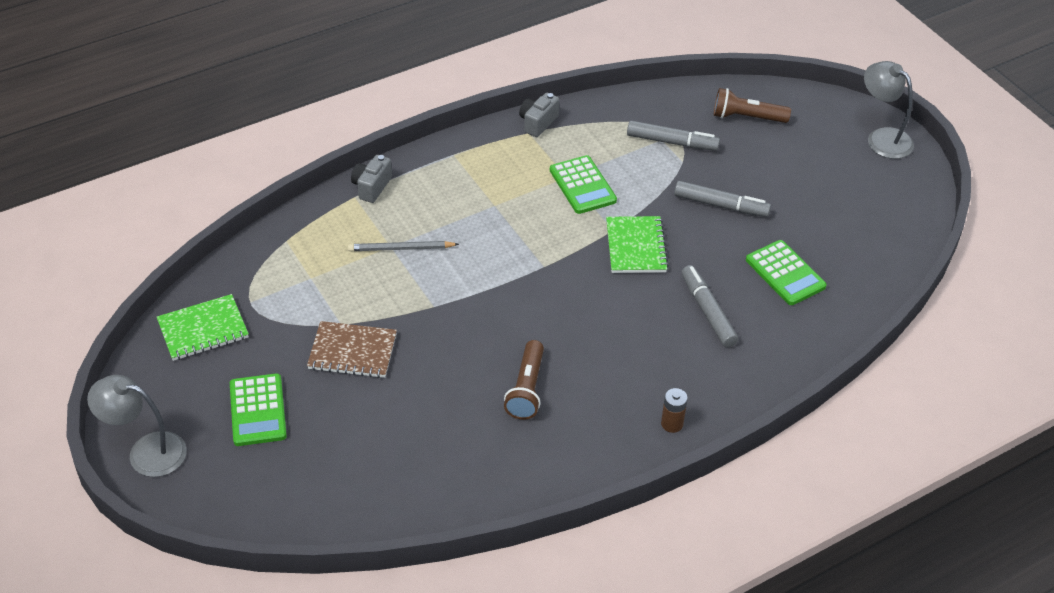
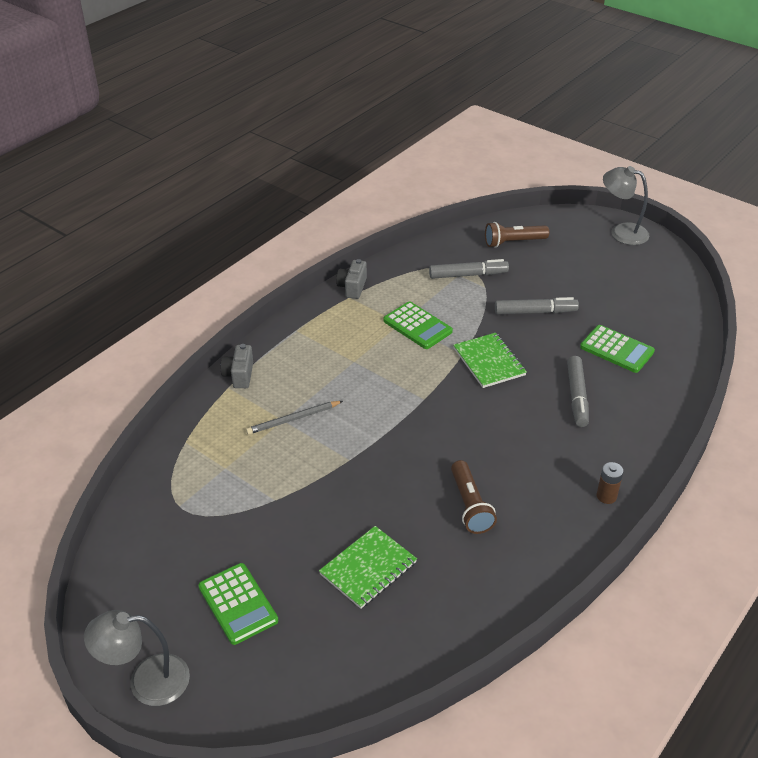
camera: 20 degrees left, 5 degrees down
(203, 329) = (146, 545): green notebook -> green notebook (368, 568)
(352, 351) = (298, 521): brown notebook -> none
(707, 311) = (577, 396): grey marker -> grey marker turned 135 degrees counterclockwise

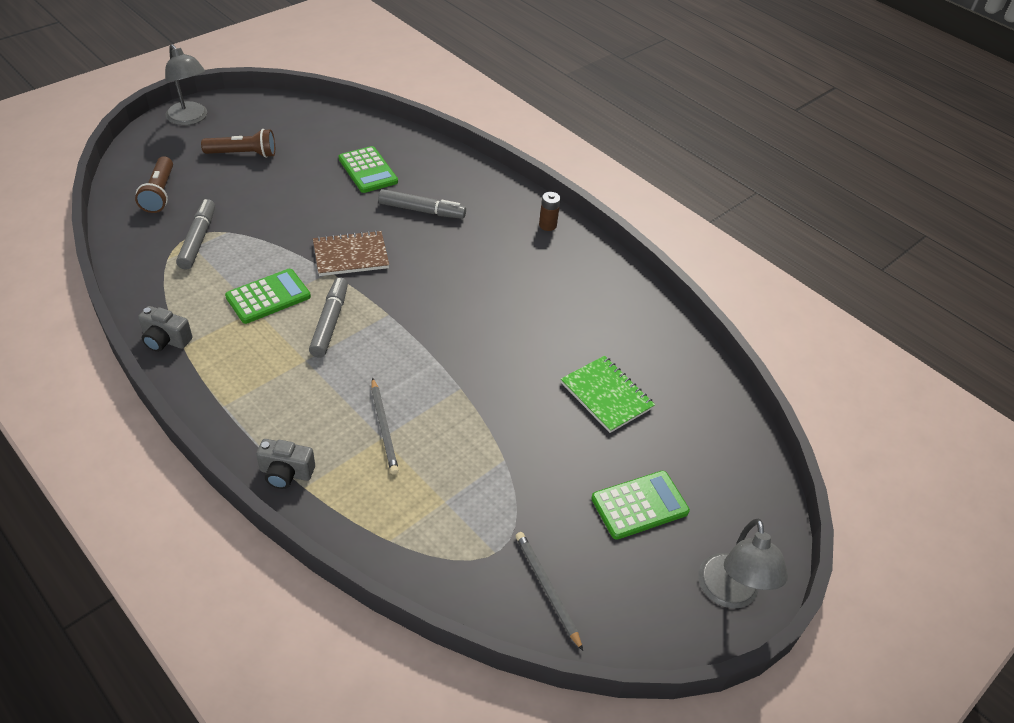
camera: 85 degrees left, 5 degrees up
(146, 543) = (547, 589): none -> grey pencil
(470, 506) = (542, 310): brown flashlight -> brown flashlight (243, 154)
(489, 362) = (351, 255): green notebook -> brown notebook
(535, 312) = (288, 206): grey marker -> grey marker (330, 322)
(616, 349) = (368, 170): green calculator -> green calculator turned 105 degrees clockwise
(621, 232) = (190, 119): grey lamp -> grey lamp turned 75 degrees counterclockwise

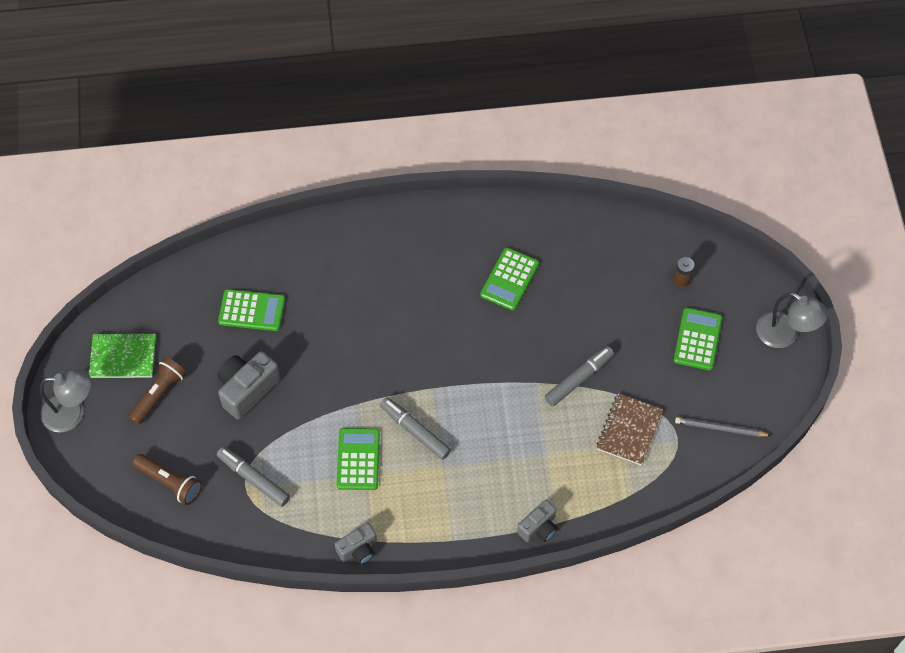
camera: 50 degrees left, 15 degrees up
(287, 199) = (247, 389): none -> grey camera
(351, 255) = (350, 379): brown notebook -> brown notebook (629, 430)
(384, 428) = (539, 449): grey pencil -> none
(422, 210) = (332, 300): grey marker -> grey marker (579, 379)
(547, 225) = (412, 222): brown battery -> brown battery (681, 280)
(556, 315) = (509, 279): none -> green calculator
(606, 395) = (602, 298): green notebook -> green notebook (123, 357)

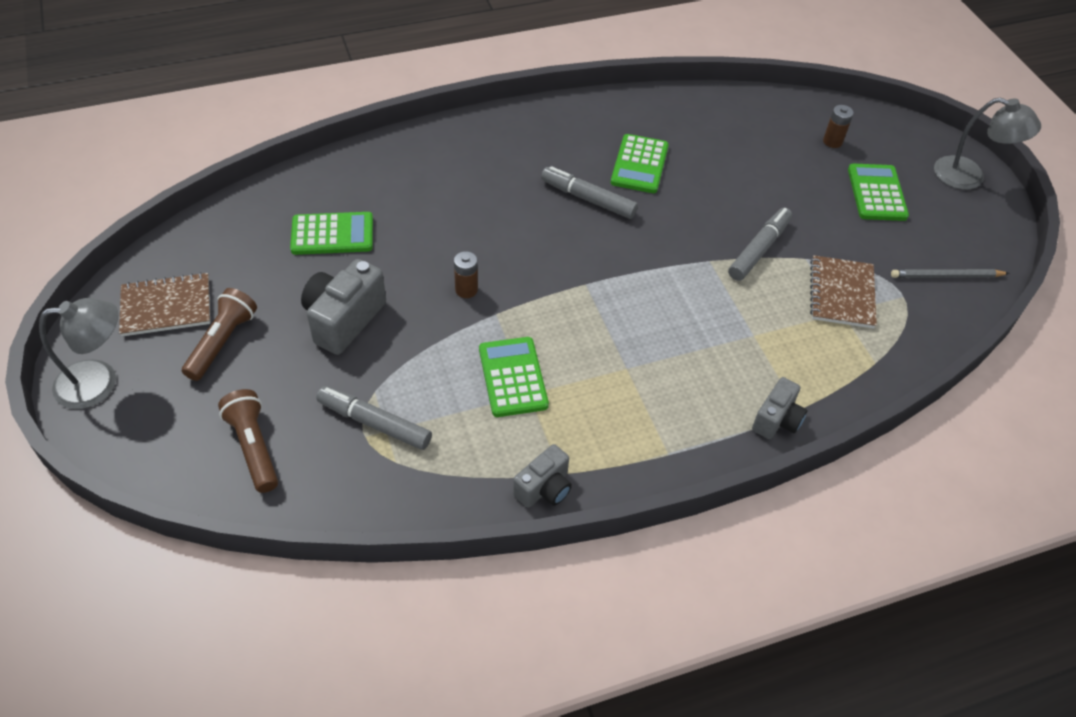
camera: 15 degrees left, 10 degrees down
(123, 357) = (166, 306): green notebook -> brown notebook
(170, 482) = (254, 447): brown flashlight -> brown flashlight turned 135 degrees counterclockwise
(342, 378) = (466, 290): none -> brown battery
(415, 431) = (577, 334): grey marker -> grey marker (588, 199)

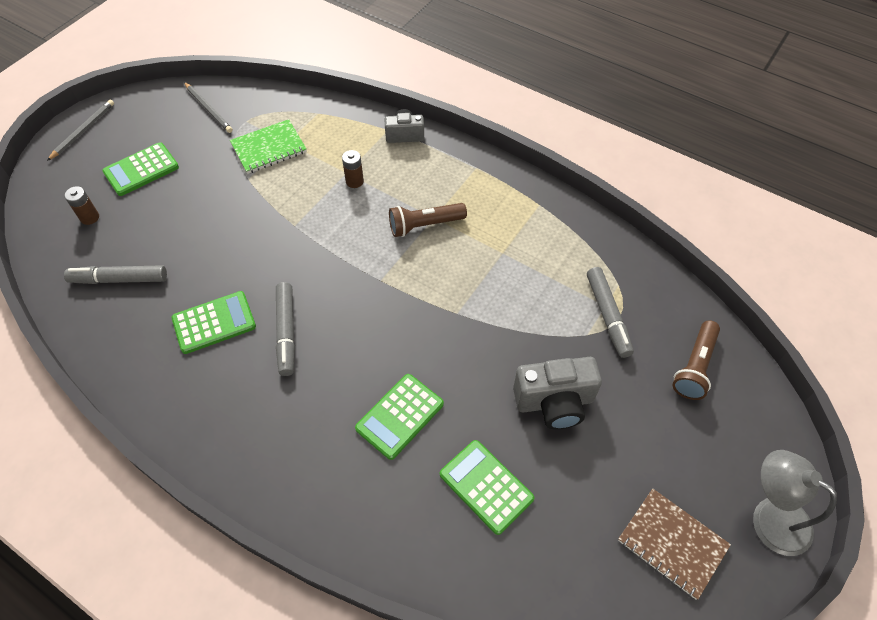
camera: 125 degrees left, 5 degrees up
(222, 342) = (654, 466): brown flashlight -> brown flashlight (424, 225)
(466, 290) = (453, 346): brown battery -> brown battery (354, 181)
(513, 377) = (499, 268): green calculator -> green calculator (400, 416)
(544, 488) = (556, 206): grey camera -> none
(759, 249) = (259, 205): grey marker -> grey marker (119, 279)
(841, 294) = (269, 148): brown notebook -> green notebook
(969, 177) = (83, 131): grey lamp -> grey pencil

